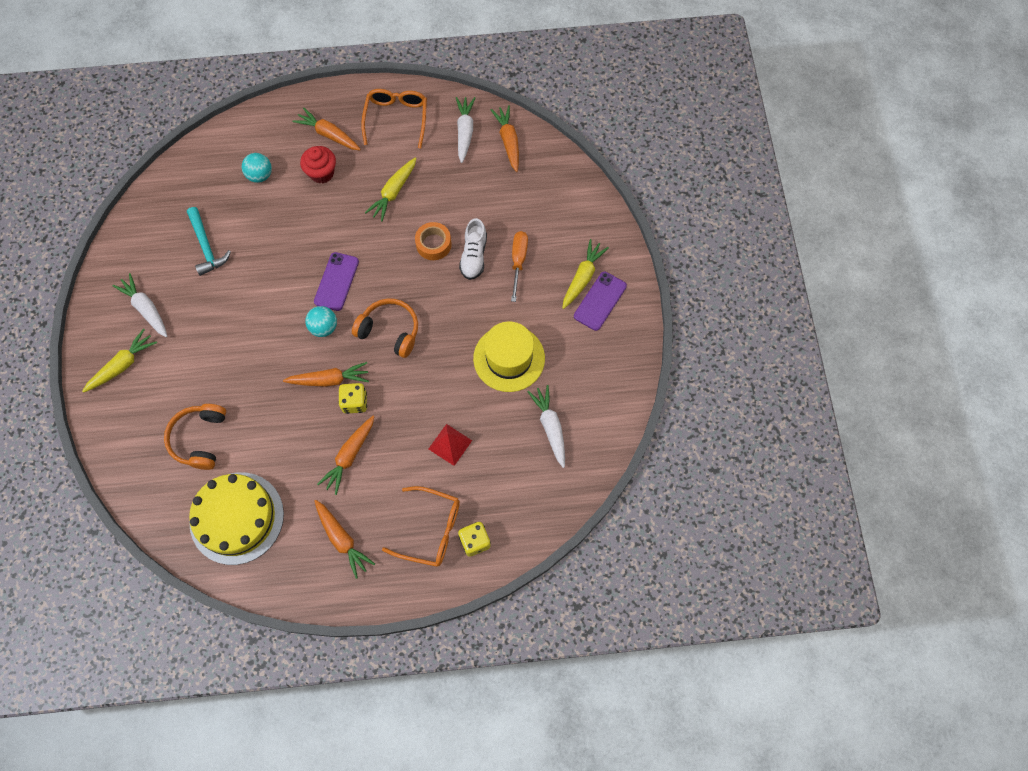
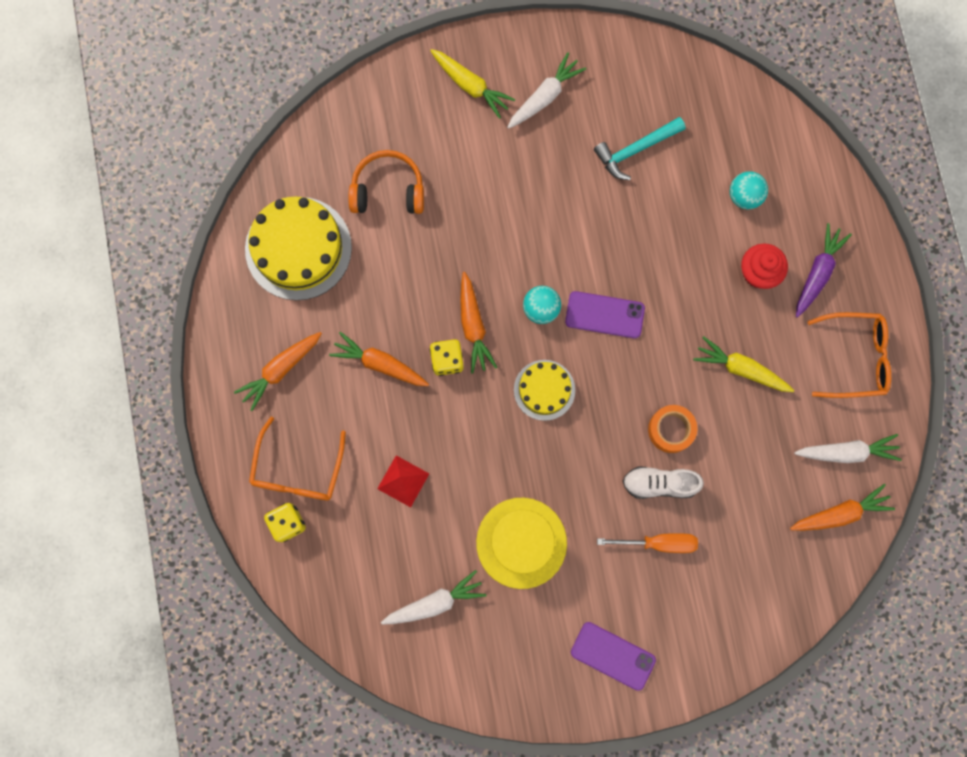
camera: 85 degrees right, 10 degrees up
(329, 134) = (817, 273): orange carrot -> purple carrot
(390, 331) = (544, 390): orange headphones -> yellow cake
(582, 277) = (644, 630): yellow carrot -> none

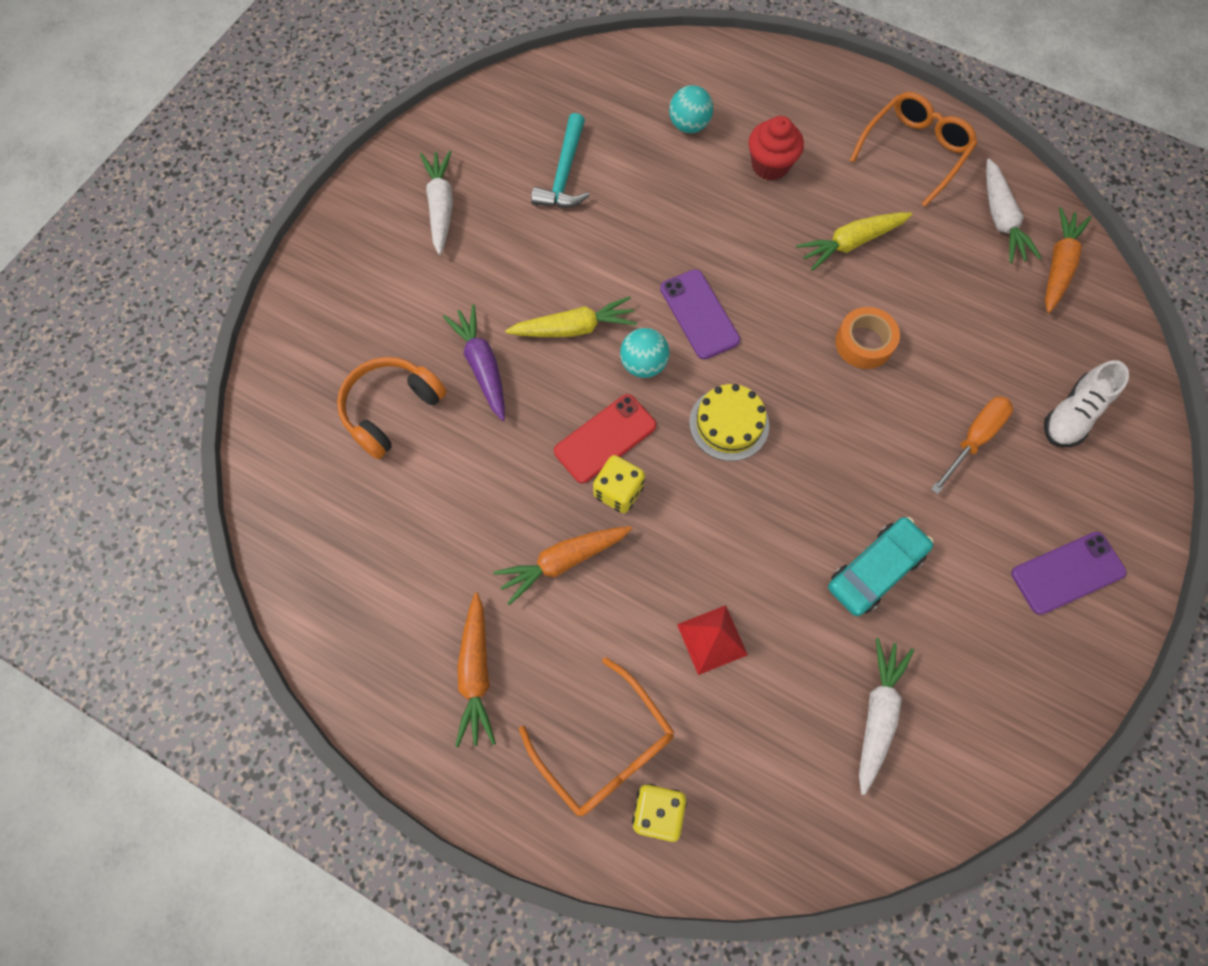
camera: 50 degrees left, 10 degrees down
(298, 248) = (363, 545): yellow cake -> none
(470, 86) = (366, 258): yellow carrot -> yellow carrot (574, 328)
(473, 326) = (605, 438): orange carrot -> red phone
(521, 543) = (875, 570): yellow hat -> turquoise car
(604, 315) = (699, 314): purple phone -> purple phone turned 75 degrees counterclockwise
(659, 484) = (912, 393): white shoe -> white shoe (1072, 414)
(817, 273) = (810, 123): purple carrot -> purple carrot (482, 366)
(846, 452) = (1000, 219): white carrot -> white carrot turned 135 degrees clockwise

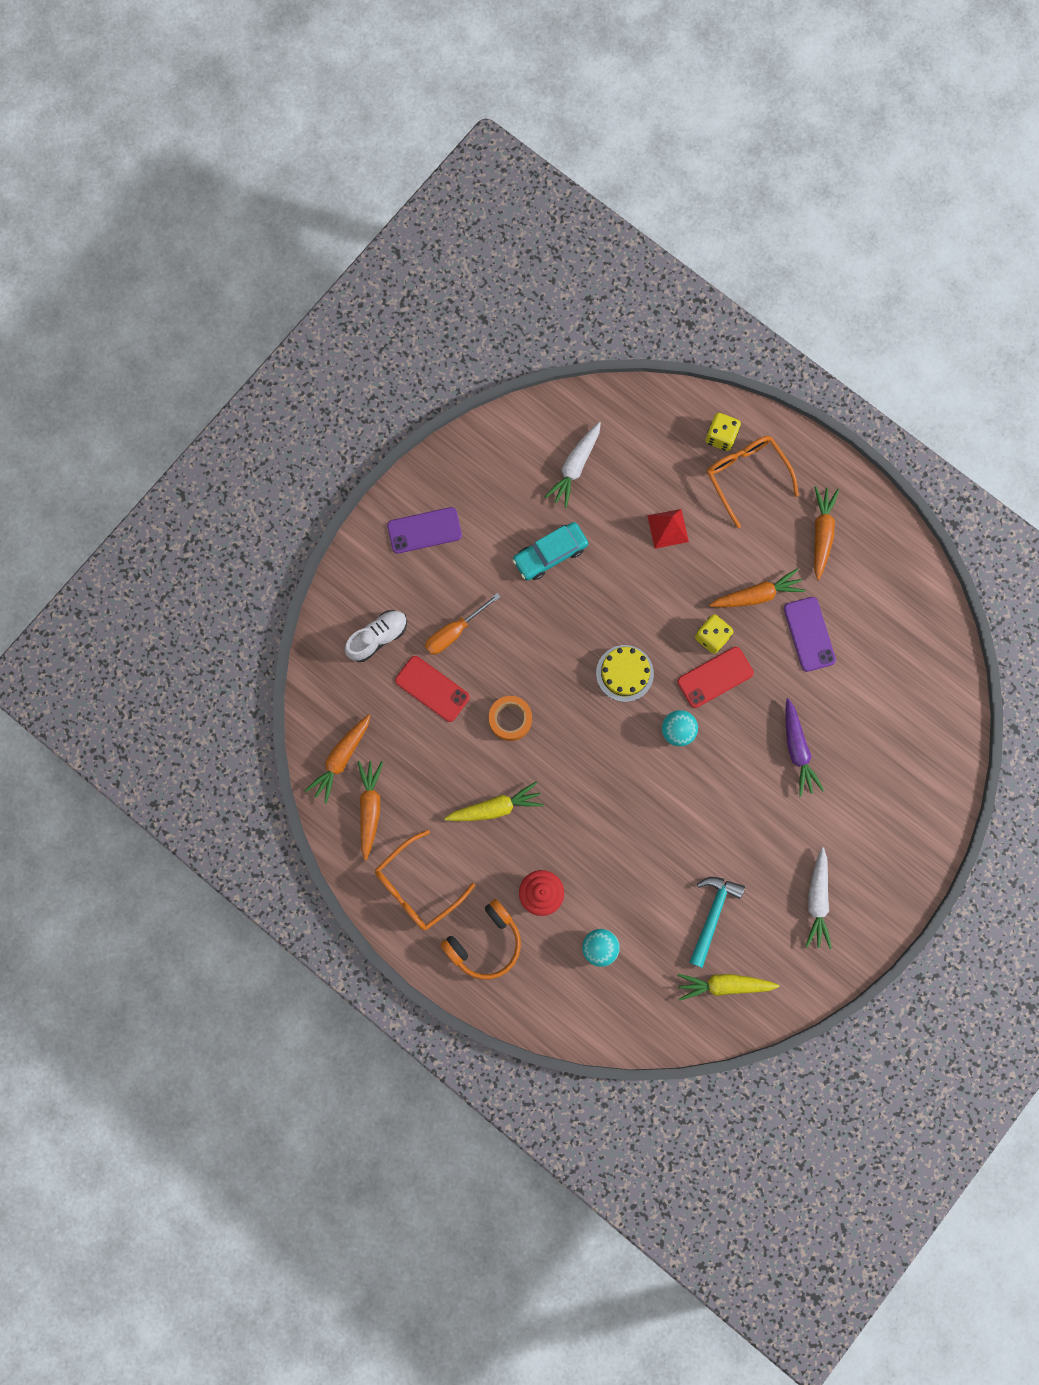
camera: 170 degrees left, 10 degrees up
(391, 409) = (867, 726): orange headphones -> orange headphones (485, 943)
(574, 328) = (725, 770): yellow carrot -> yellow carrot (724, 985)
(699, 314) = (628, 765): purple phone -> purple phone (809, 634)
(976, 363) = (432, 689): none -> red phone
(1000, 219) = (370, 808): white carrot -> orange carrot

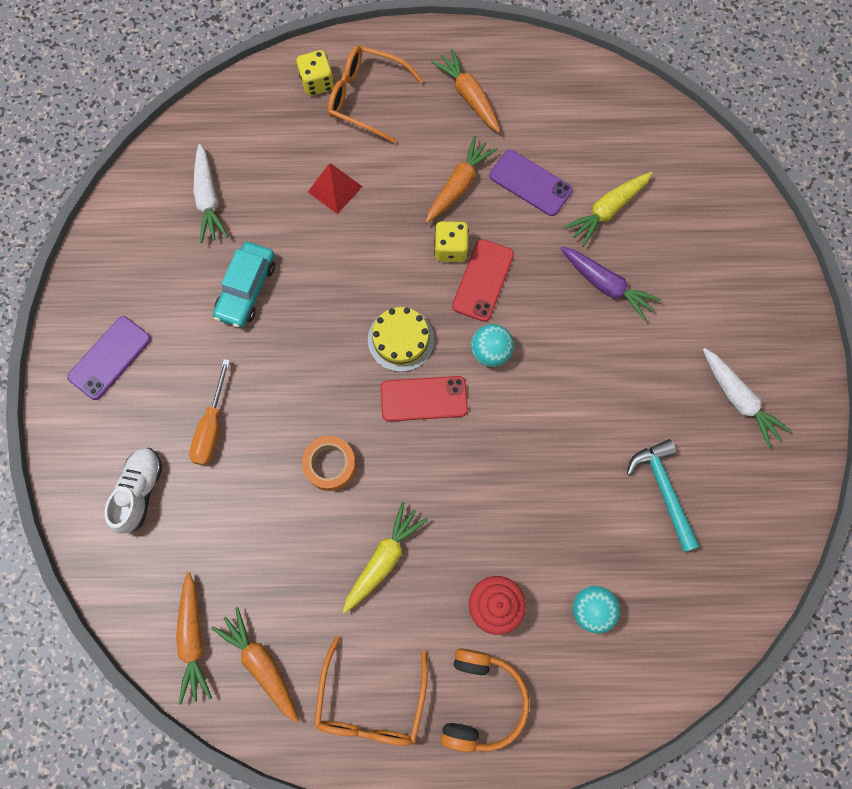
camera: 40 degrees left, 5 degrees down
(432, 689) = (232, 496): red phone -> red phone (424, 399)
(724, 985) = (730, 545): yellow carrot -> yellow carrot (607, 210)

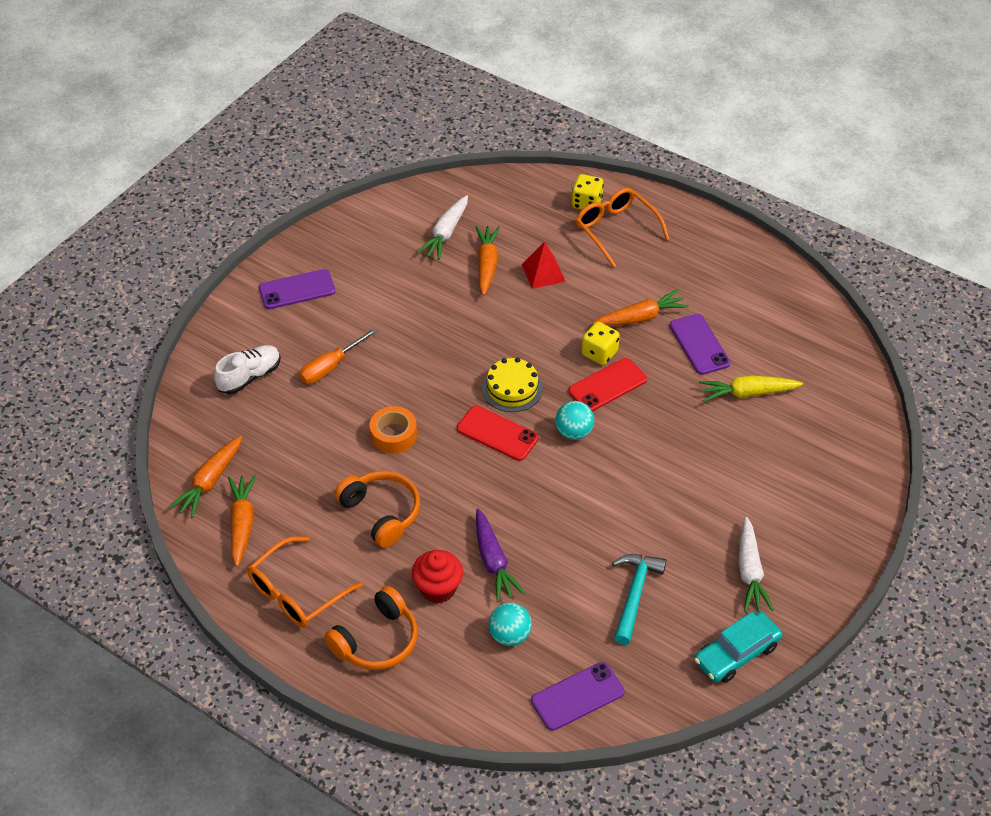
camera: 35 degrees right, 25 degrees down
(246, 289) = (426, 299): turquoise car -> turquoise car (736, 653)
(383, 559) = (381, 513): yellow carrot -> orange headphones
(469, 96) = (697, 267): orange carrot -> orange carrot (487, 265)
(606, 285) = (704, 440): purple carrot -> purple carrot (493, 561)
(691, 629) = (577, 696): none -> purple phone

